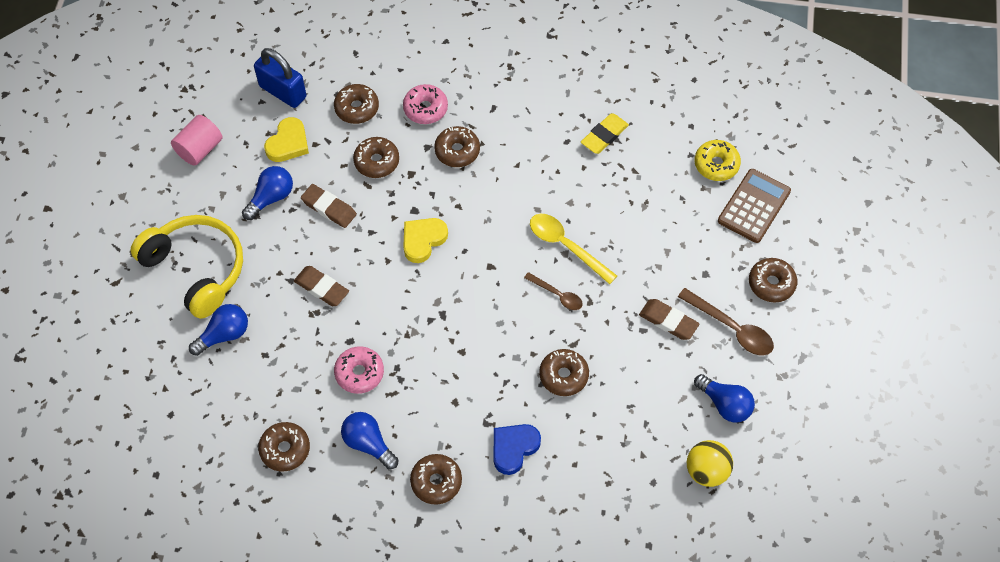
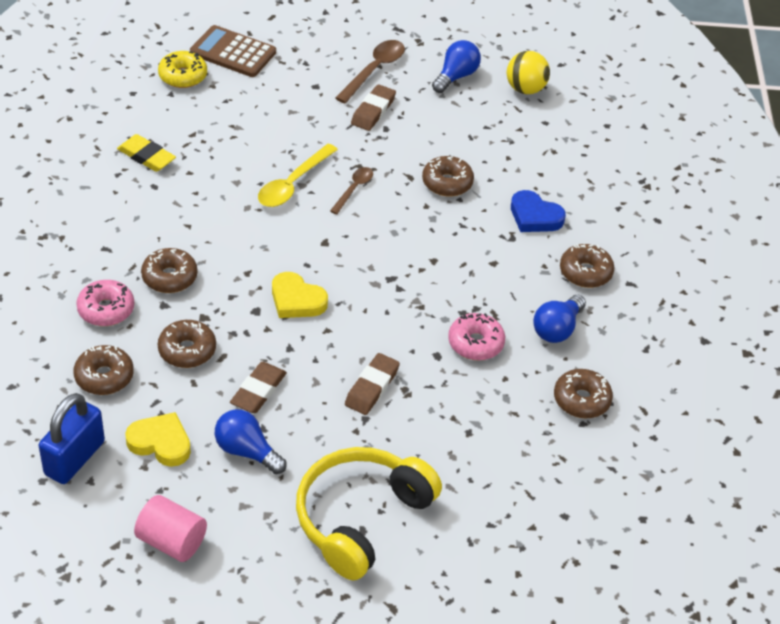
camera: 100 degrees left, 15 degrees down
(224, 335) = (449, 476): blue light bulb -> none
(771, 284) = (321, 44): brown donut -> none

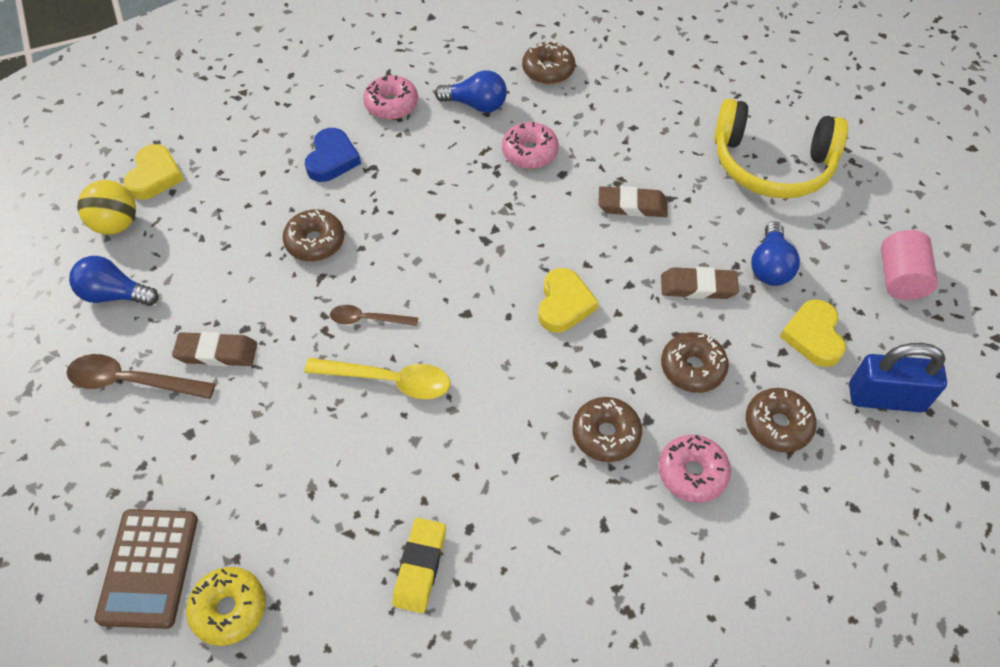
camera: 110 degrees left, 10 degrees up
(567, 117) = (154, 176): none -> yellow heart
(585, 272) = (391, 104): brown donut -> pink donut

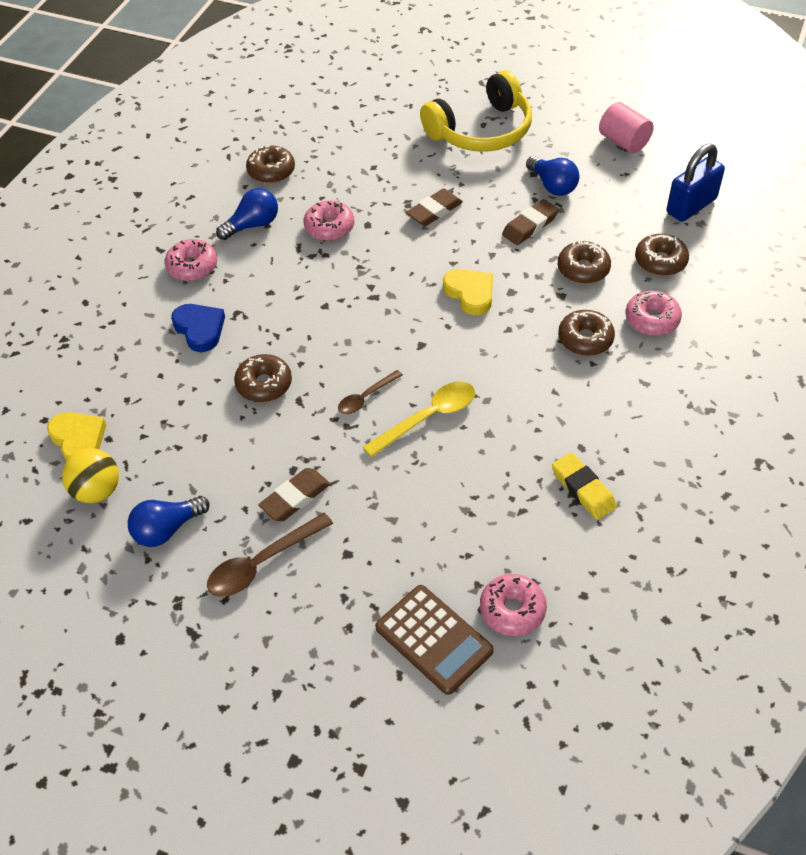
camera: 45 degrees left, 5 degrees down
(229, 609) = (512, 610): yellow donut -> pink donut
(813, 336) = (620, 204): yellow heart -> none

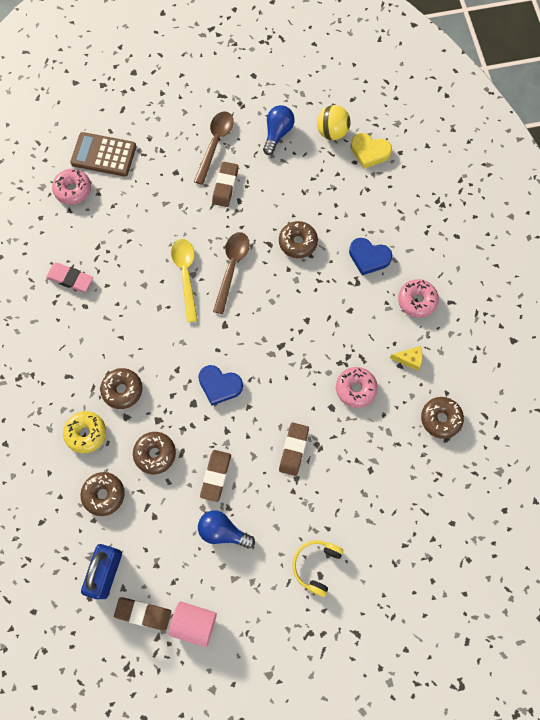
camera: 145 degrees right, 20 degrees up
(252, 225) = (409, 359): blue light bulb -> yellow cheese
(366, 397) = (232, 268): brown spoon -> brown spoon, size x1.62
(428, 418) = (186, 275): yellow spoon -> yellow spoon turned 150 degrees clockwise
(470, 293) = (219, 385): yellow heart -> blue heart
(481, 131) = (316, 565): yellow headphones -> yellow headphones, size x0.53
(583, 489) = (70, 279): yellow eraser -> pink eraser
(652, 319) = (86, 433): pink donut -> yellow donut
(669, 166) = (143, 613): none -> brown eraser

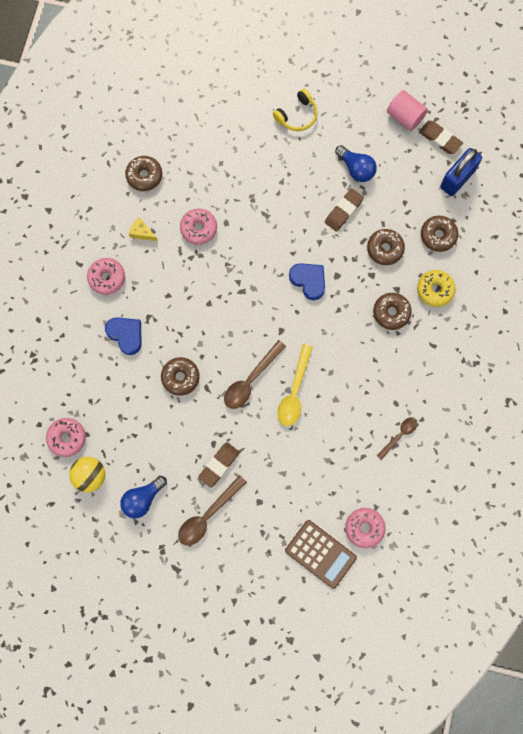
camera: 155 degrees left, 5 degrees up
(70, 279) = (399, 435): pink eraser -> brown spoon
(293, 449) = (273, 204): brown eraser -> none
(369, 152) = (67, 438): yellow heart -> pink donut

